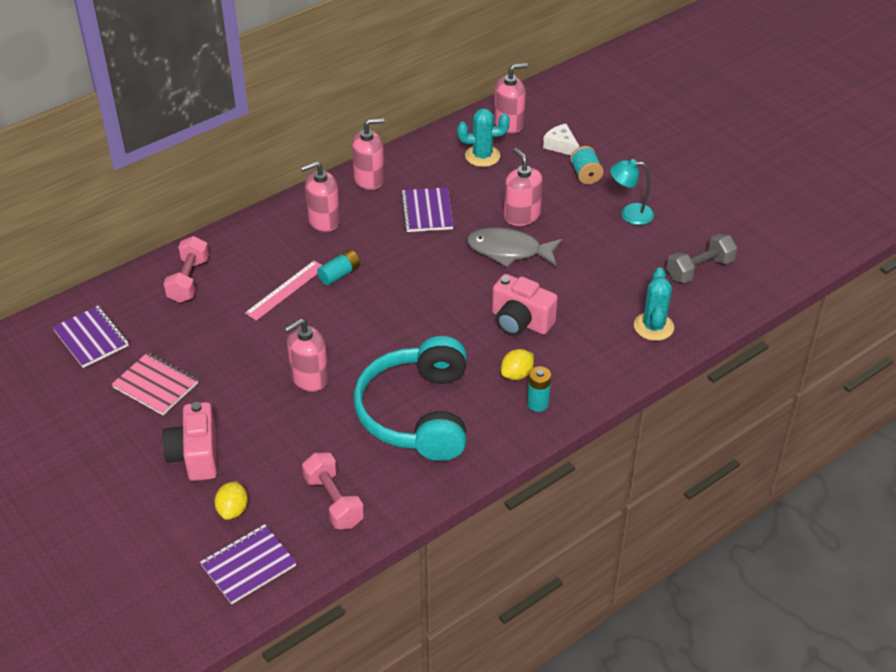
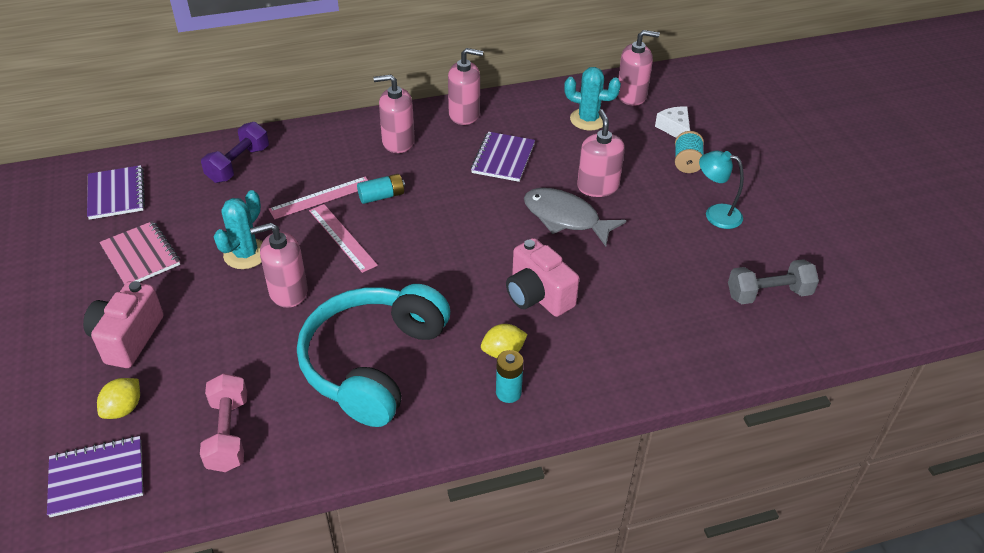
camera: 20 degrees right, 0 degrees up
(189, 280) = (238, 164): pink dumbbell -> purple dumbbell
(327, 319) = (342, 237): none -> pink ruler
(653, 327) = (684, 343): turquoise cactus -> turquoise cactus (246, 254)

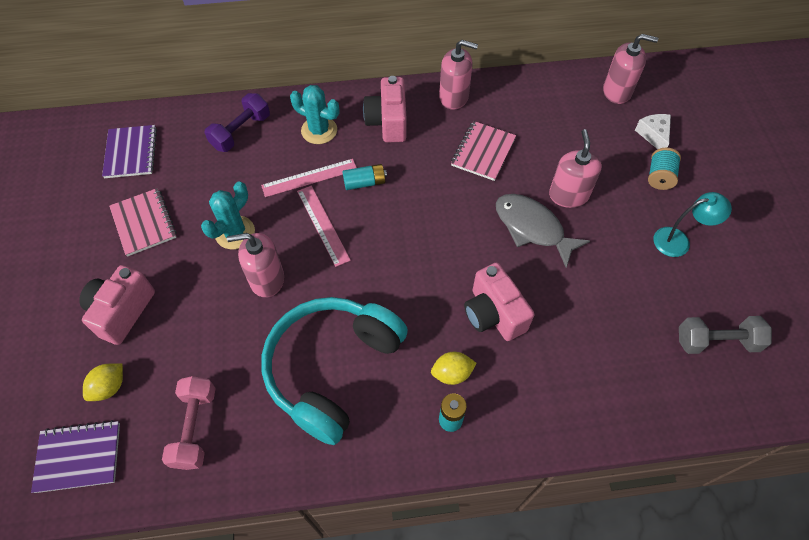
camera: 10 degrees right, 15 degrees up
(398, 142) = (388, 122): pink soap dispenser -> pink camera
(503, 158) = (483, 152): purple notebook -> pink notebook
(588, 119) = (571, 115): turquoise cactus -> turquoise cactus (319, 130)
(715, 214) = (678, 241): turquoise lamp -> turquoise lamp turned 135 degrees clockwise

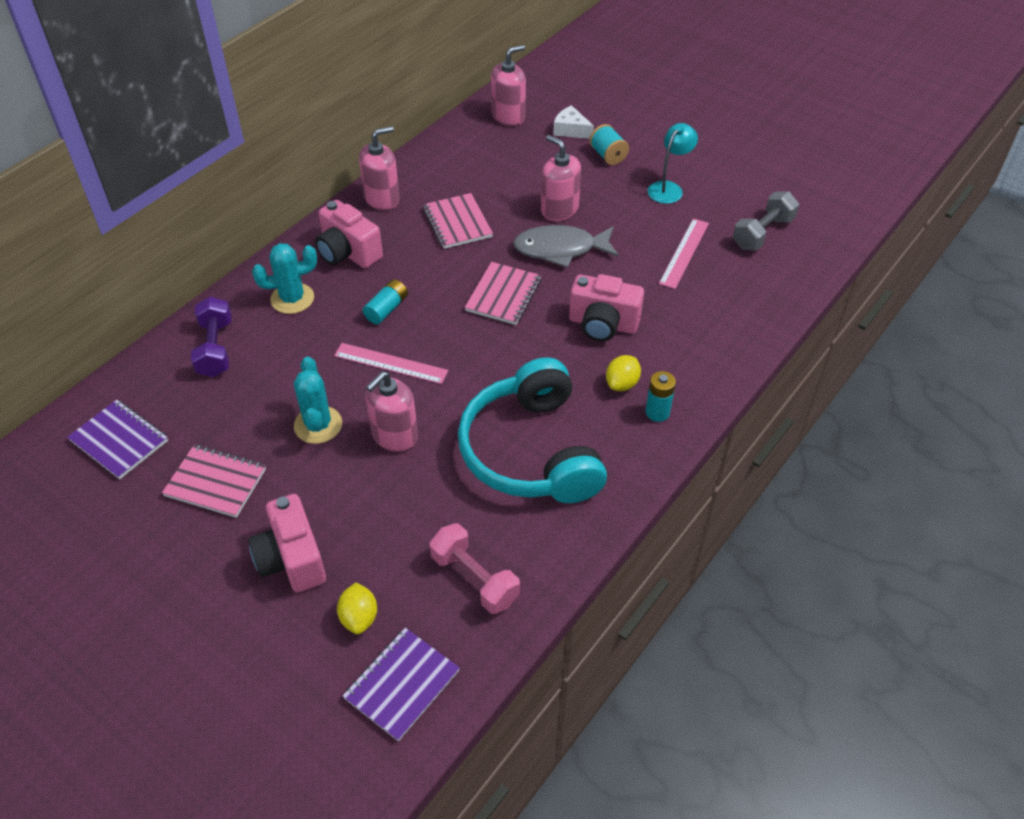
camera: 45 degrees left, 10 degrees down
(309, 178) = (332, 338): pink ruler -> pink ruler (684, 253)
(450, 233) = (503, 295): none -> pink notebook

